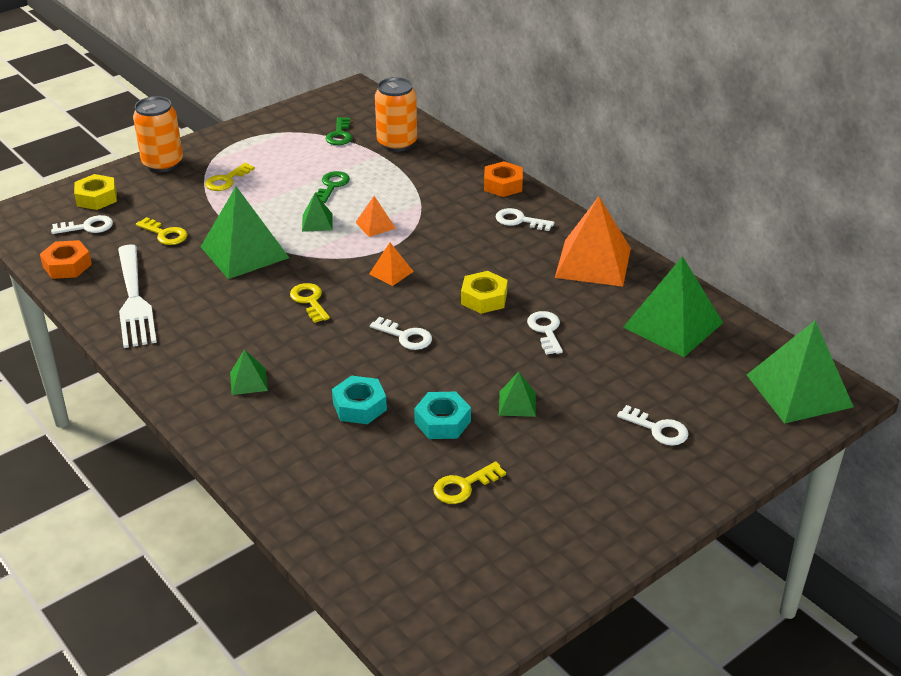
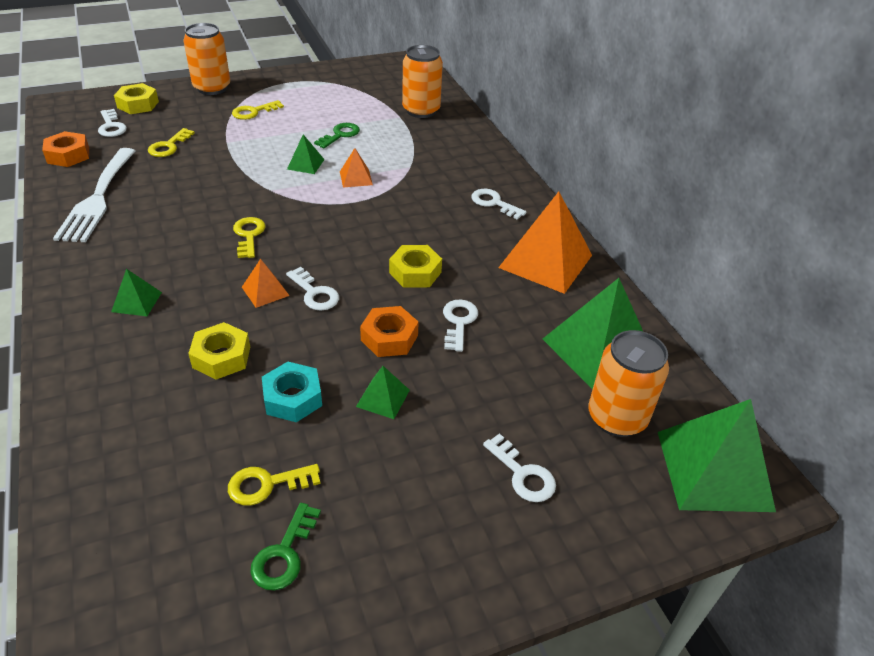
camera: 15 degrees right, 5 degrees up
(87, 227) = (111, 126): white key -> white key turned 60 degrees clockwise
(165, 234) = (169, 146): yellow key -> yellow key turned 60 degrees clockwise
(244, 252) = (223, 176): green pyramid -> none
(340, 135) = (375, 94): green key -> green key (284, 554)
(359, 406) = (221, 357): turquoise nut -> yellow nut
(391, 272) = (341, 225): orange pyramid -> orange pyramid (265, 291)
(503, 185) = (496, 166): orange nut -> orange nut (389, 338)
(710, 372) = (616, 417): none -> orange can

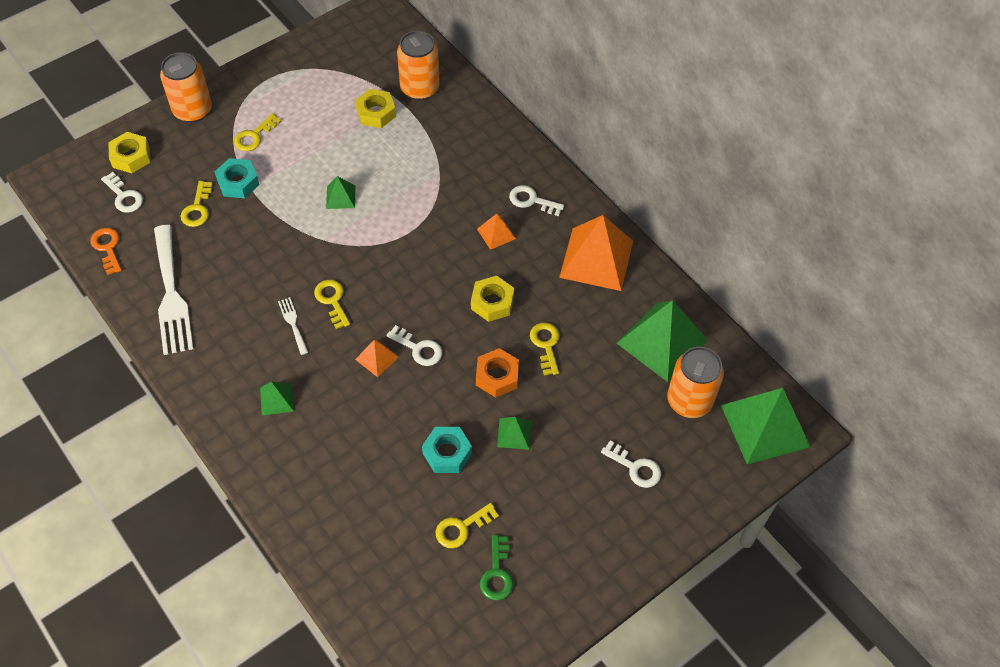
camera: 15 degrees left, 15 degrees up
(68, 155) = (107, 248): orange nut -> orange key
(197, 244) = (293, 323): none -> white fork
(218, 137) = (238, 182): none -> turquoise nut
(221, 357) = (375, 432): yellow nut -> yellow nut (376, 113)
(340, 135) = (355, 147): green key -> none
(356, 178) = (395, 202): orange pyramid -> orange pyramid (496, 233)
(458, 322) = (546, 345): white key -> yellow key

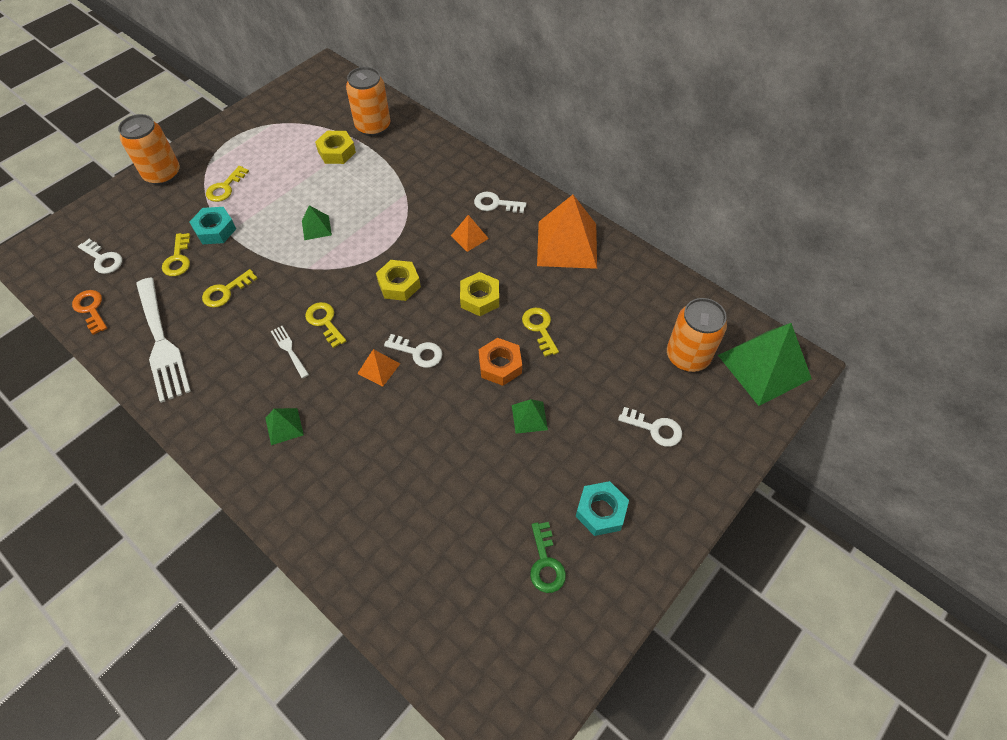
camera: 10 degrees left, 0 degrees up
(131, 157) = (106, 223): yellow nut -> yellow nut (399, 284)
(447, 453) = (467, 448): turquoise nut -> turquoise nut (601, 511)
(462, 528) = (499, 522): yellow key -> yellow key (226, 292)
(662, 341) = (646, 307): green pyramid -> none

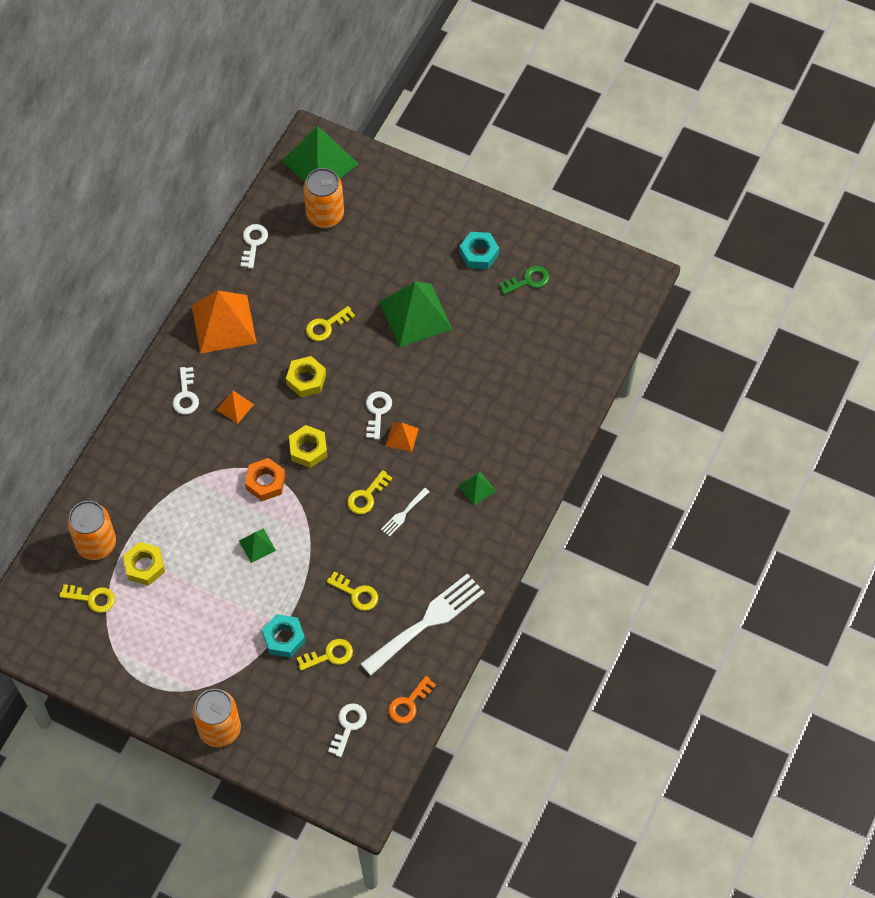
camera: 105 degrees left, 5 degrees up
(225, 188) = (224, 655): yellow key -> yellow key (92, 598)
(500, 365) = (372, 347): orange nut -> orange nut (265, 482)
(529, 417) = (415, 315): green pyramid -> green pyramid, size x2.13
(655, 428) = (400, 229): white key -> white key (253, 243)

